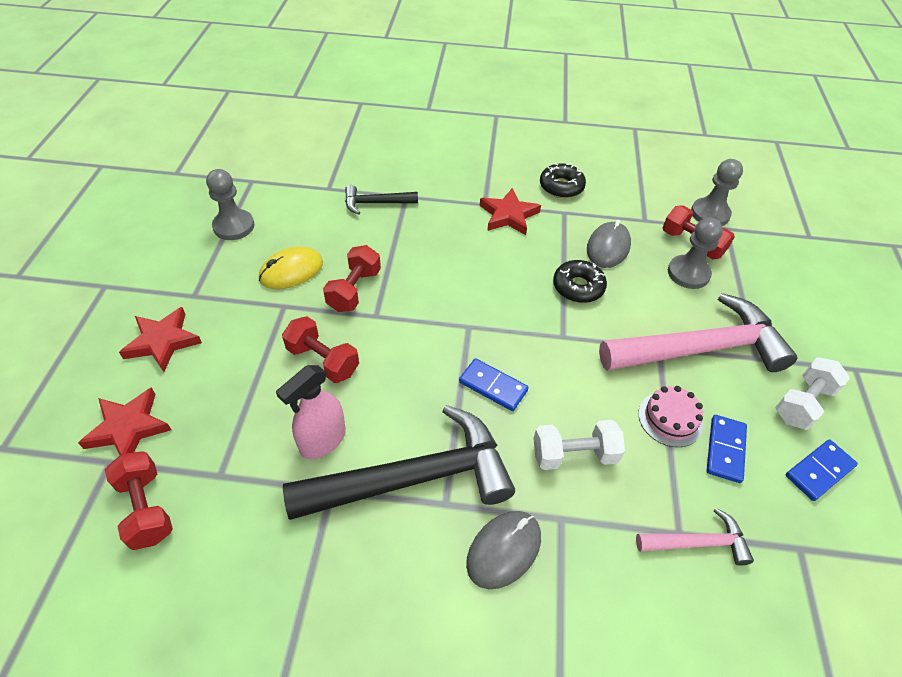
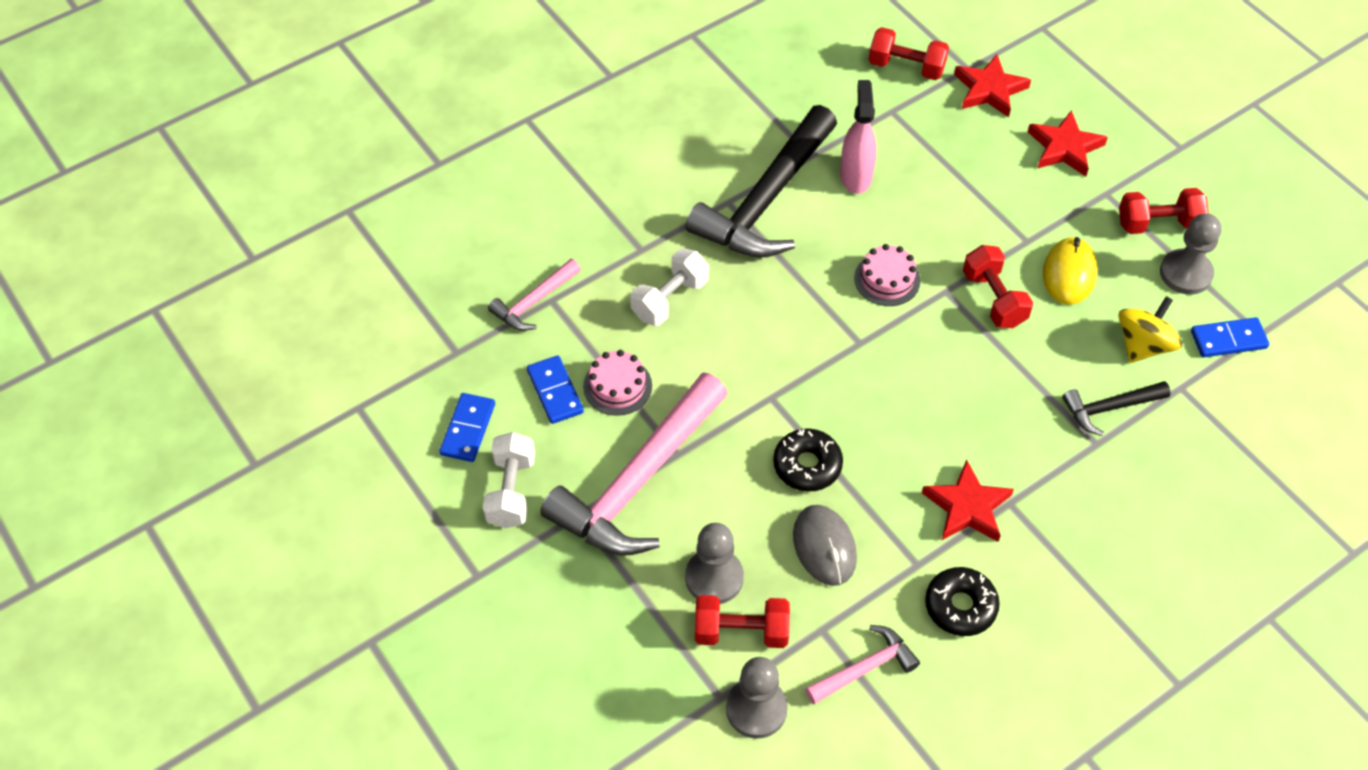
camera: 140 degrees right, 5 degrees up
(314, 214) = (1143, 345): none -> yellow spinning top
(323, 360) = (933, 225): red dumbbell -> red dumbbell (1158, 223)
(376, 203) = (1110, 408): black hammer -> black hammer turned 150 degrees counterclockwise
(401, 349) = (887, 279): none -> pink cake
(493, 386) = (782, 305): blue domino -> blue domino (1228, 339)
(504, 550) = (662, 204): grey mouse -> none
(636, 195) = (864, 668): none -> pink hammer

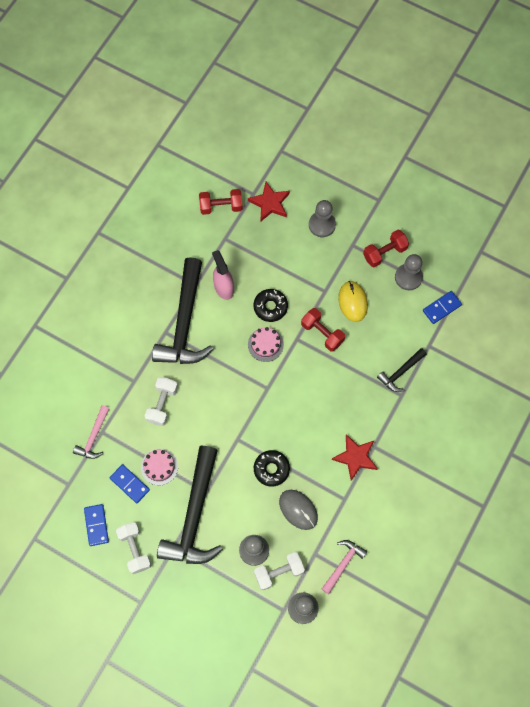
camera: 25 degrees left, 15 degrees up
(639, 481) = (194, 515): pink hammer -> black hammer
(741, 632) = (279, 572): red dumbbell -> white dumbbell
(960, 606) = (373, 512): black donut -> black donut (270, 307)
(1065, 148) = (322, 225): red star -> grey pawn
(1143, 345) = (403, 329): yellow spinning top -> none

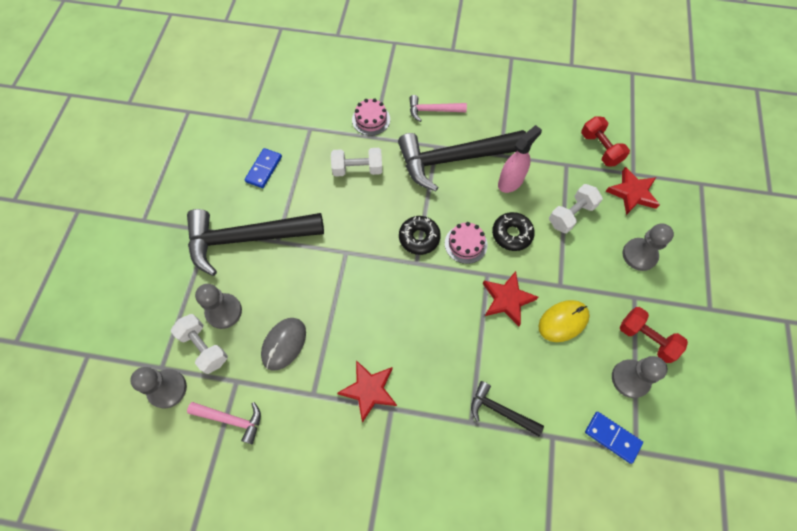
camera: 70 degrees right, 5 degrees down
(94, 437) = (302, 123): pink hammer -> pink hammer (433, 111)
(96, 525) = (213, 155): blue domino -> none
(135, 549) = (197, 196): white dumbbell -> white dumbbell (571, 215)
(159, 467) = (290, 189): pink cake -> pink cake (371, 119)
(271, 469) = (323, 298): black donut -> black donut (419, 238)
(322, 333) = (507, 299): red dumbbell -> red star

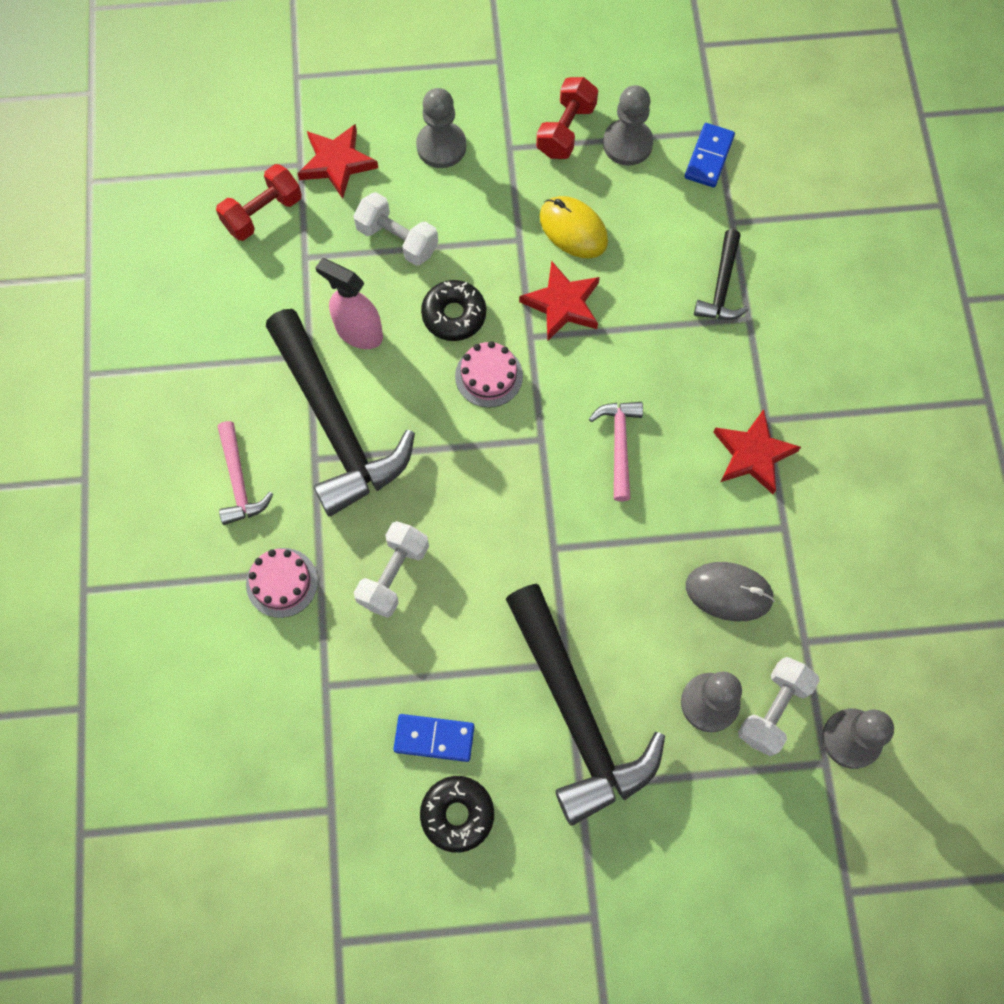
camera: 105 degrees left, 5 degrees up
(231, 419) = (858, 628): pink hammer -> pink hammer (619, 445)
(357, 169) = (394, 575): white dumbbell -> white dumbbell turned 45 degrees clockwise
(419, 238) = (497, 445): black donut -> black donut (457, 814)

